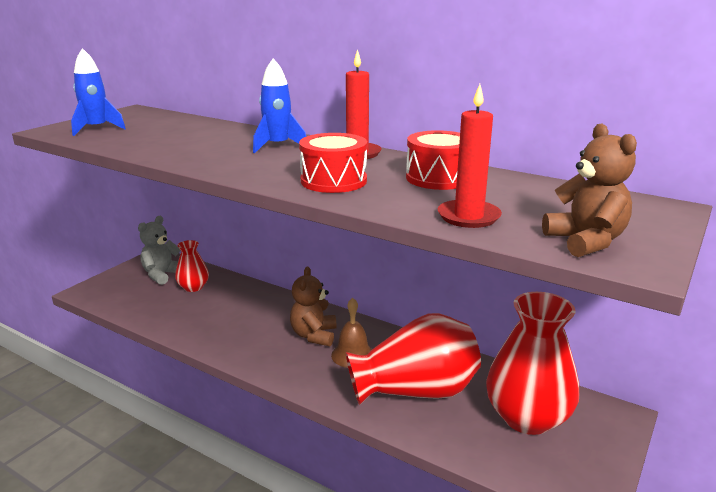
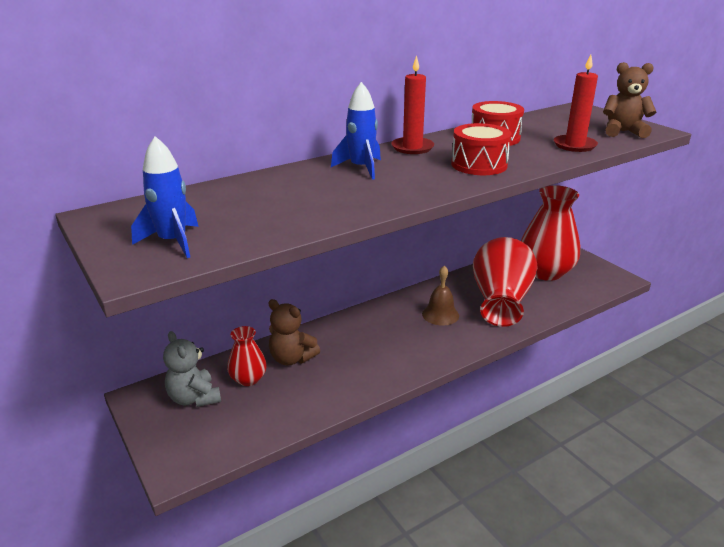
camera: 65 degrees left, 5 degrees up
(314, 335) = (399, 325): brown teddy bear -> brown teddy bear (292, 358)

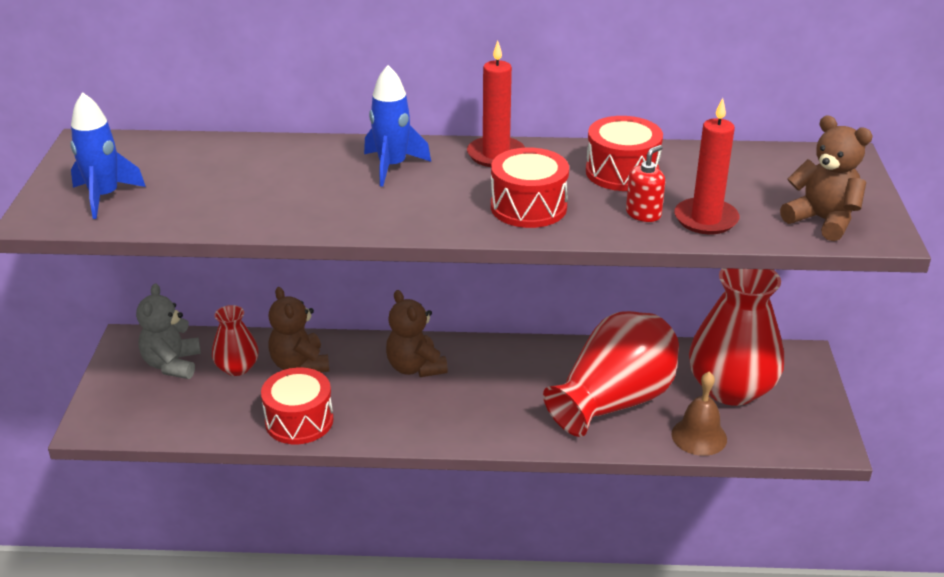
camera: 35 degrees right, 5 degrees up
(335, 392) = (299, 421): none -> red drum
(369, 329) = (415, 367): none -> brown teddy bear
(440, 314) = (516, 386): brown bell -> brown bell (699, 436)
(542, 151) = (643, 214): none -> red soap dispenser

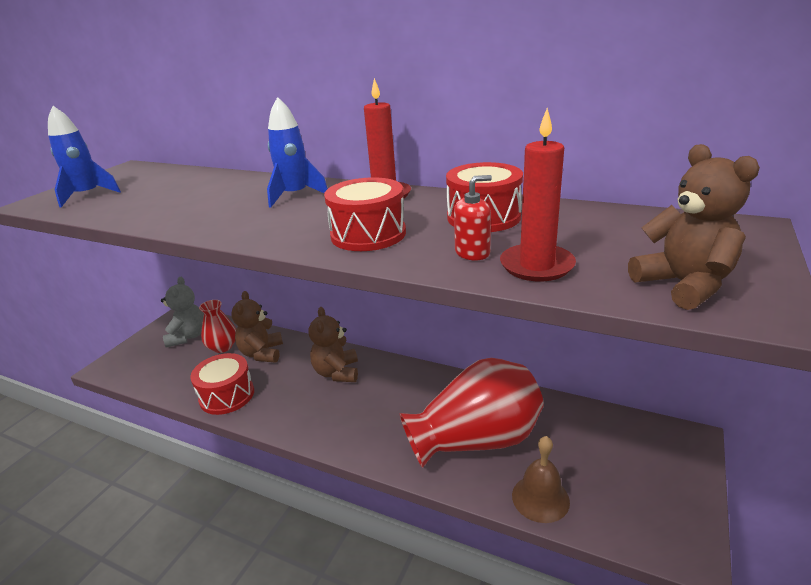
camera: 25 degrees right, 5 degrees down
(172, 364) = (188, 336): grey teddy bear -> grey teddy bear turned 150 degrees clockwise
(731, 388) = (597, 455): red vase -> none

